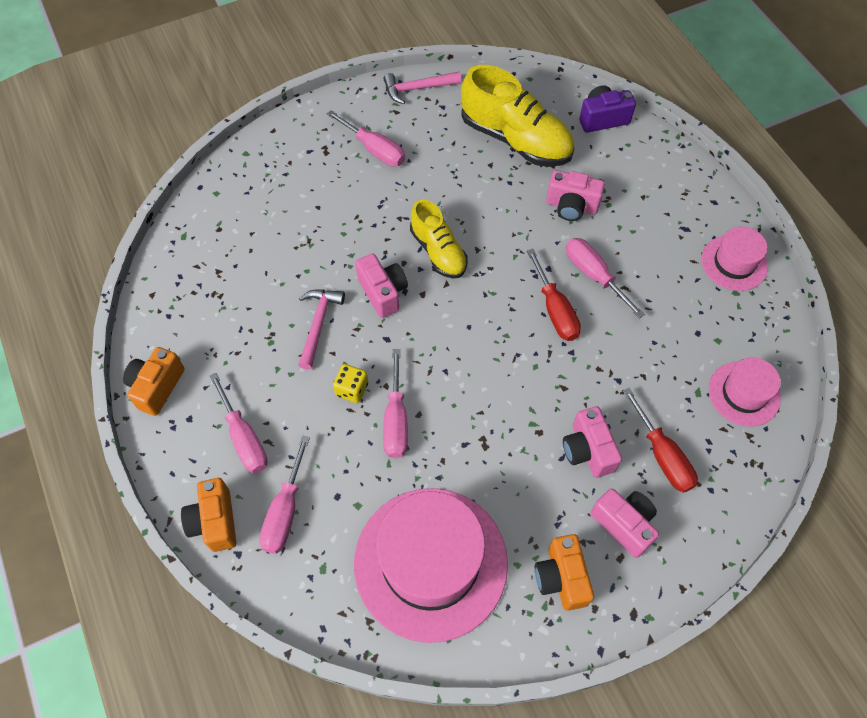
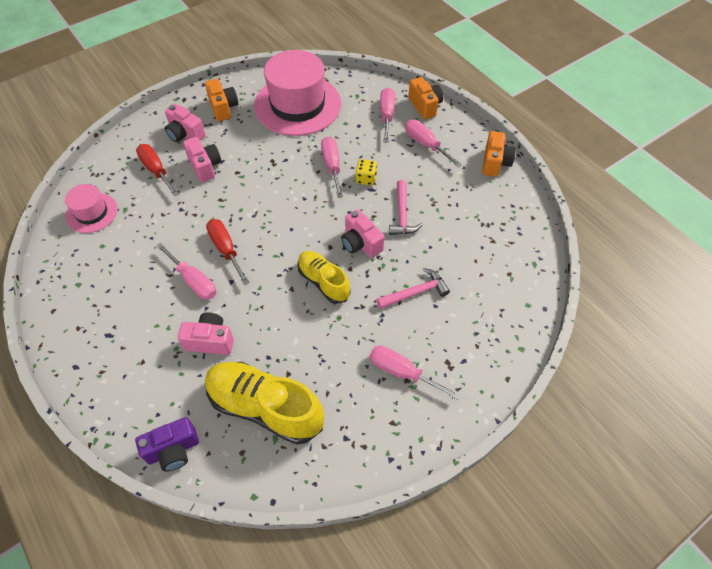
camera: 170 degrees right, 5 degrees down
(417, 89) = (377, 458): pink hammer -> pink hammer (416, 292)
(734, 263) = (72, 309): pink hat -> none

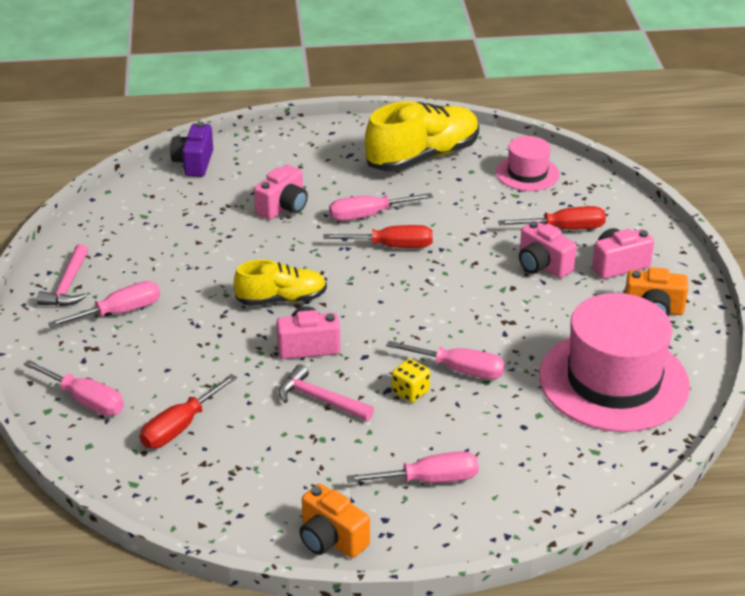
camera: 120 degrees right, 20 degrees down
(205, 166) = (542, 265): pink camera -> pink camera turned 45 degrees clockwise
(265, 407) = (179, 219): yellow shoe -> yellow shoe (423, 157)
(387, 115) = (525, 465): pink screwdriver -> pink screwdriver (85, 401)
(416, 292) = (199, 362): pink hammer -> pink hammer (68, 286)
(425, 106) = (516, 519): orange camera -> none
(476, 268) = (179, 427): none -> red screwdriver

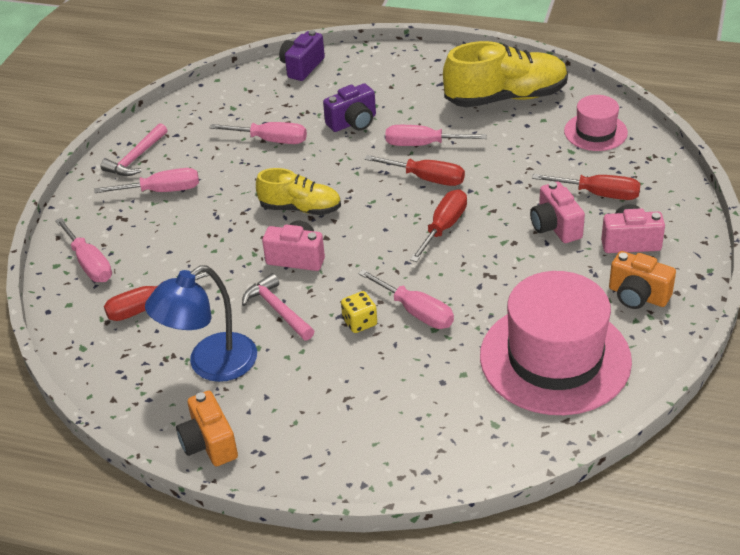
camera: 25 degrees right, 5 degrees up
(283, 207) = (353, 122): pink camera -> purple camera
(284, 467) = (211, 365): none -> blue lamp
(429, 480) = (326, 411): pink screwdriver -> pink screwdriver (271, 140)
(437, 287) = (444, 227): none -> red screwdriver

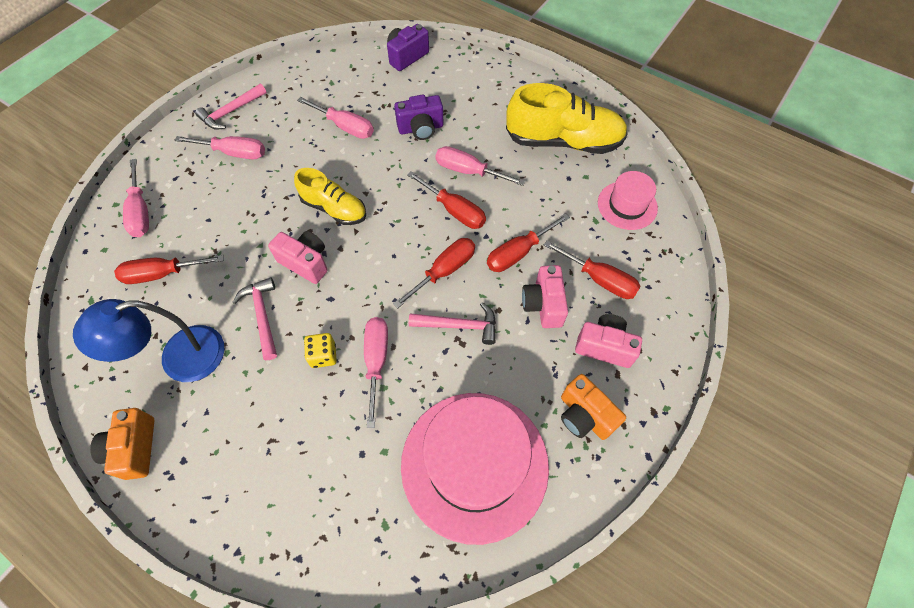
camera: 15 degrees right, 20 degrees up
(416, 312) = (376, 361): pink screwdriver -> pink screwdriver turned 150 degrees counterclockwise
(482, 264) = (459, 325): none -> pink hammer
(509, 195) = (518, 253): none -> red screwdriver

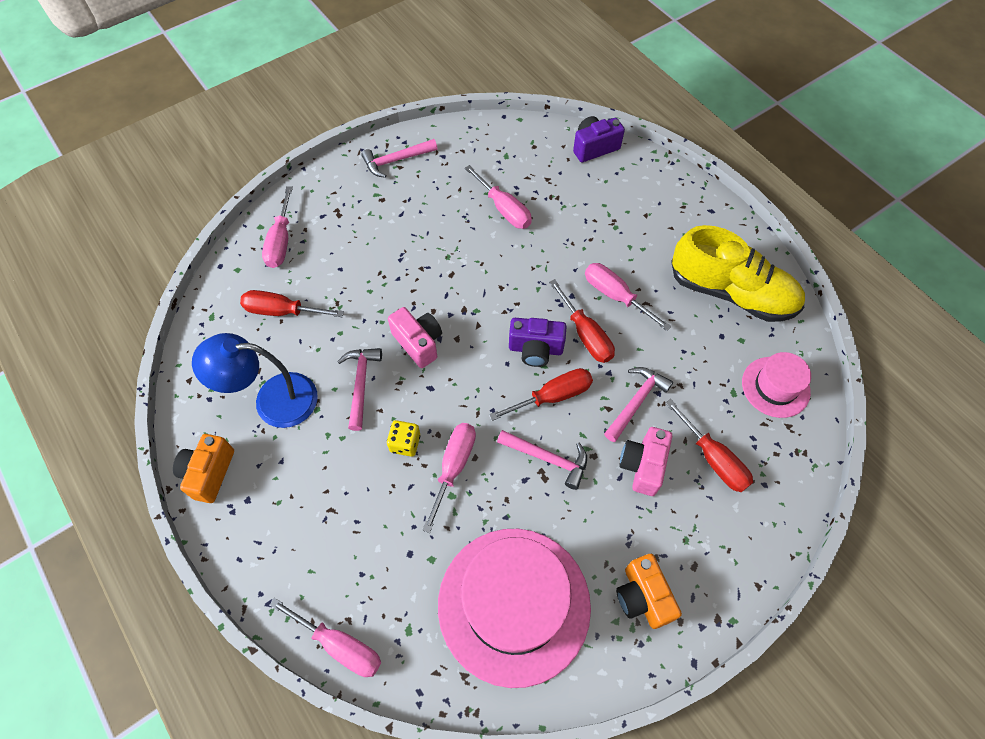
camera: 20 degrees right, 0 degrees up
(234, 153) = (385, 206): pink screwdriver -> pink screwdriver (340, 645)
(334, 208) = (464, 295): yellow shoe -> none
(421, 128) = (581, 233): purple camera -> purple camera (535, 349)
(518, 253) = (636, 401): red screwdriver -> pink hammer
(604, 347) = (691, 533): pink camera -> none

